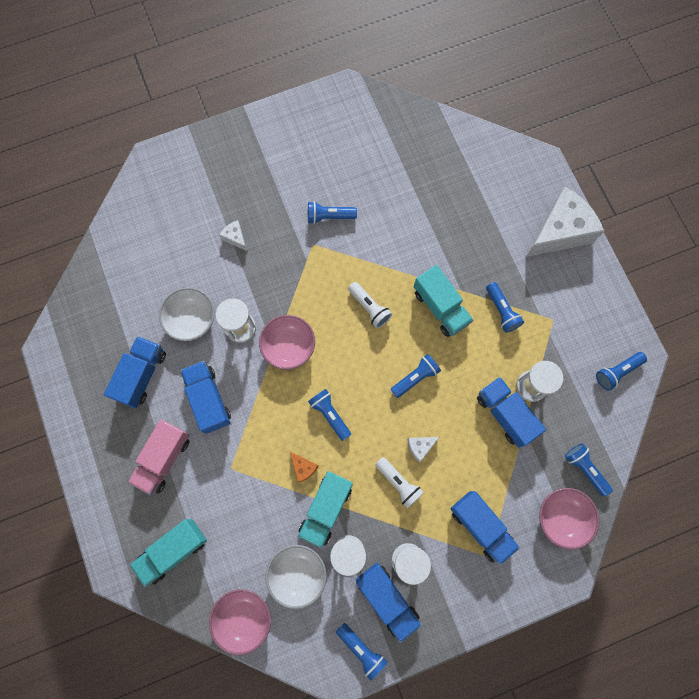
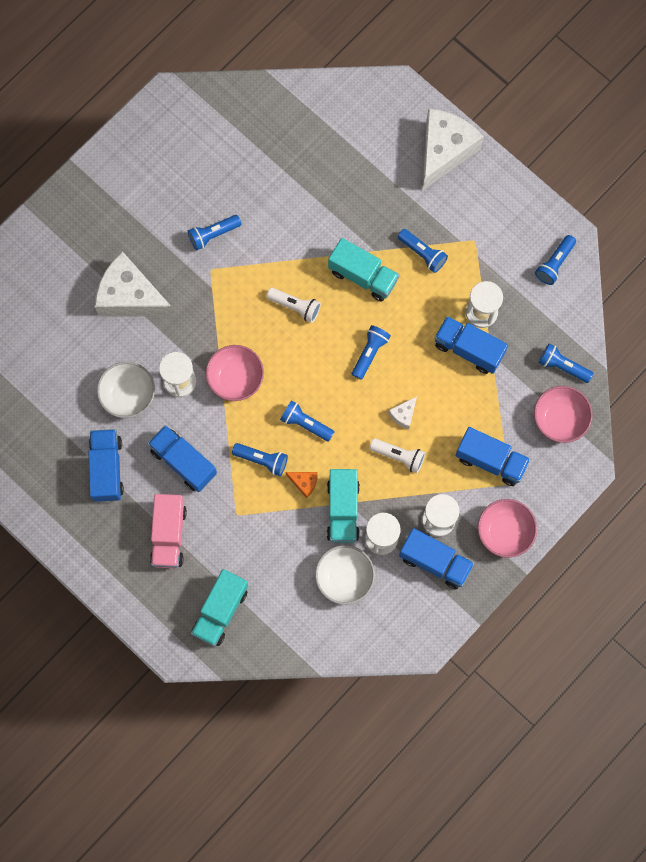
camera: 25 degrees left, 0 degrees up
(235, 238) = (130, 296): white cheese -> white cheese, size x2.42
(243, 617) = (314, 637): pink bowl -> pink bowl (505, 532)
(361, 649) = (432, 614): blue flashlight -> blue flashlight (262, 460)

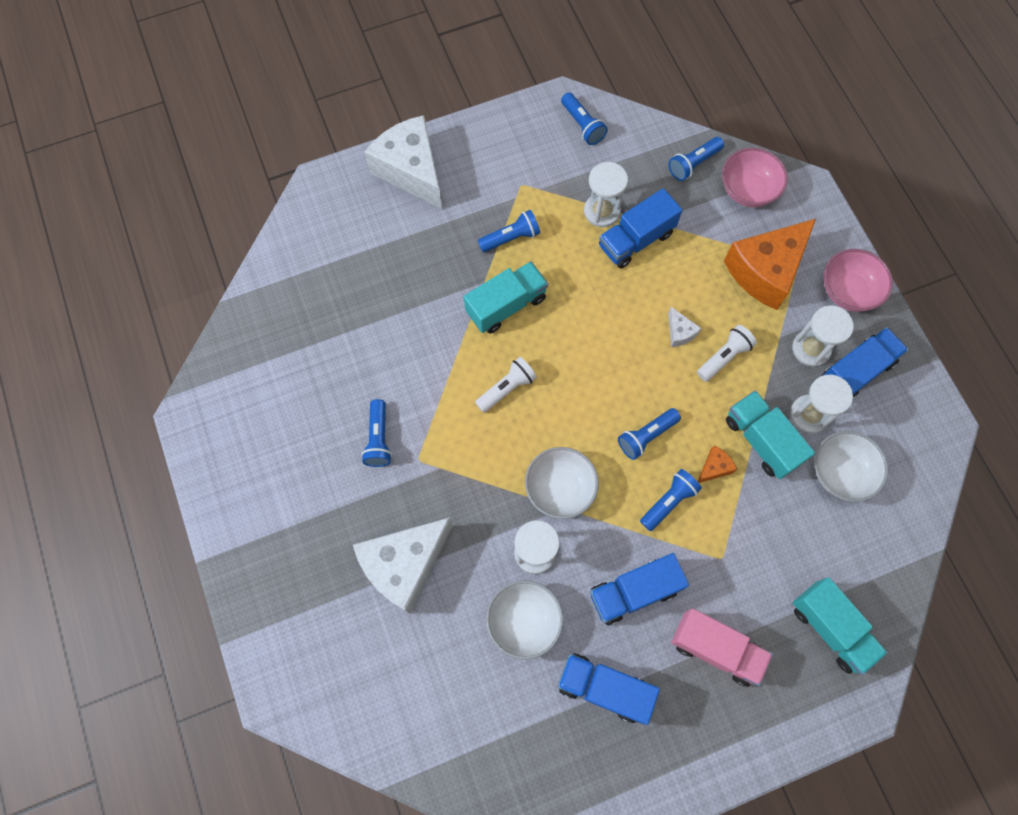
camera: 65 degrees left, 5 degrees down
(235, 378) = (560, 488): pink bowl -> white bowl
(343, 510) = (761, 440): turquoise truck -> turquoise truck turned 150 degrees counterclockwise
(369, 353) = (596, 336): blue flashlight -> none
(491, 460) = (765, 271): blue truck -> orange cheese

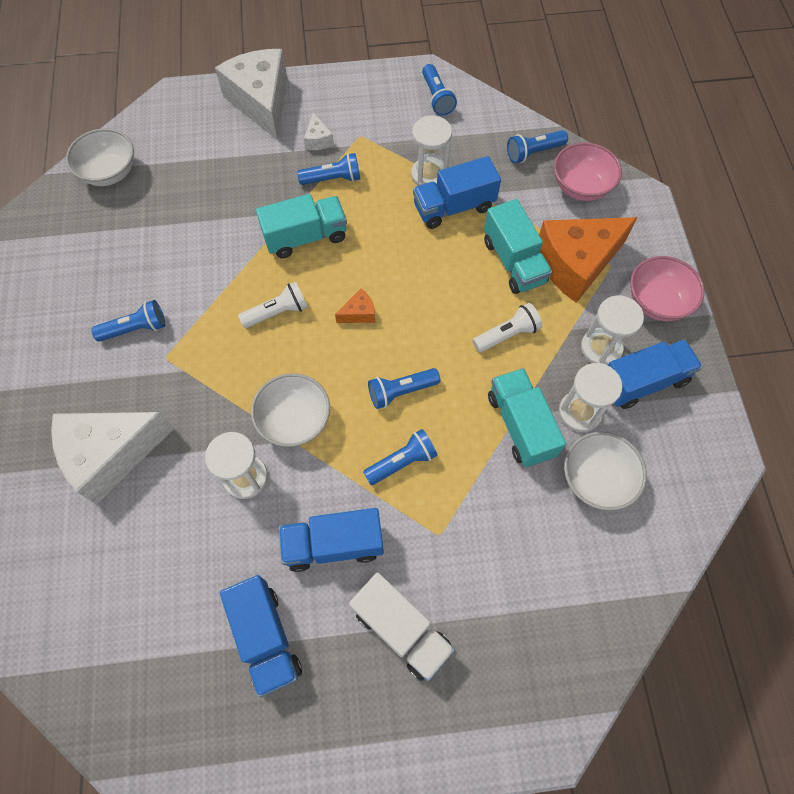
camera: 15 degrees right, 5 degrees down
(378, 439) = (135, 329): blue flashlight -> blue flashlight turned 120 degrees counterclockwise
(524, 621) = (208, 543): white bowl -> white bowl (110, 172)
(604, 688) = (266, 638): blue truck -> blue truck turned 150 degrees counterclockwise
(679, 332) = (469, 301): white cheese -> white cheese (318, 140)
(714, 468) = (461, 440): orange cheese -> orange cheese (359, 313)
(716, 649) = (401, 629): pink truck -> white truck
(831, 628) = (536, 643): turquoise truck -> turquoise truck (513, 261)

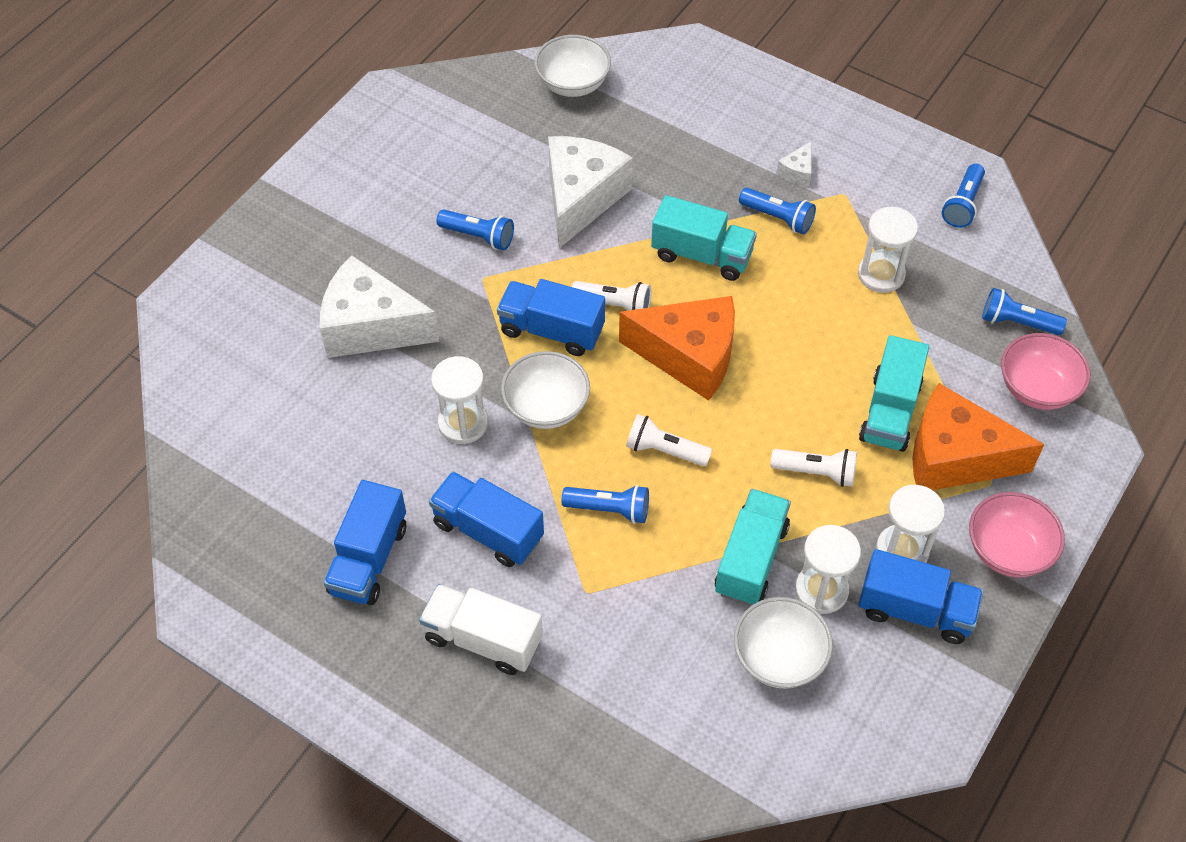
camera: 40 degrees right, 10 degrees down
(262, 102) = (773, 102): white cheese -> white cheese (581, 198)
(359, 313) = (689, 356): orange cheese -> orange cheese, size x2.42
(401, 391) = (665, 450): blue flashlight -> white flashlight
(401, 629) = (483, 639): white truck -> white truck turned 120 degrees clockwise
(454, 207) = (877, 321): blue truck -> blue truck (551, 330)

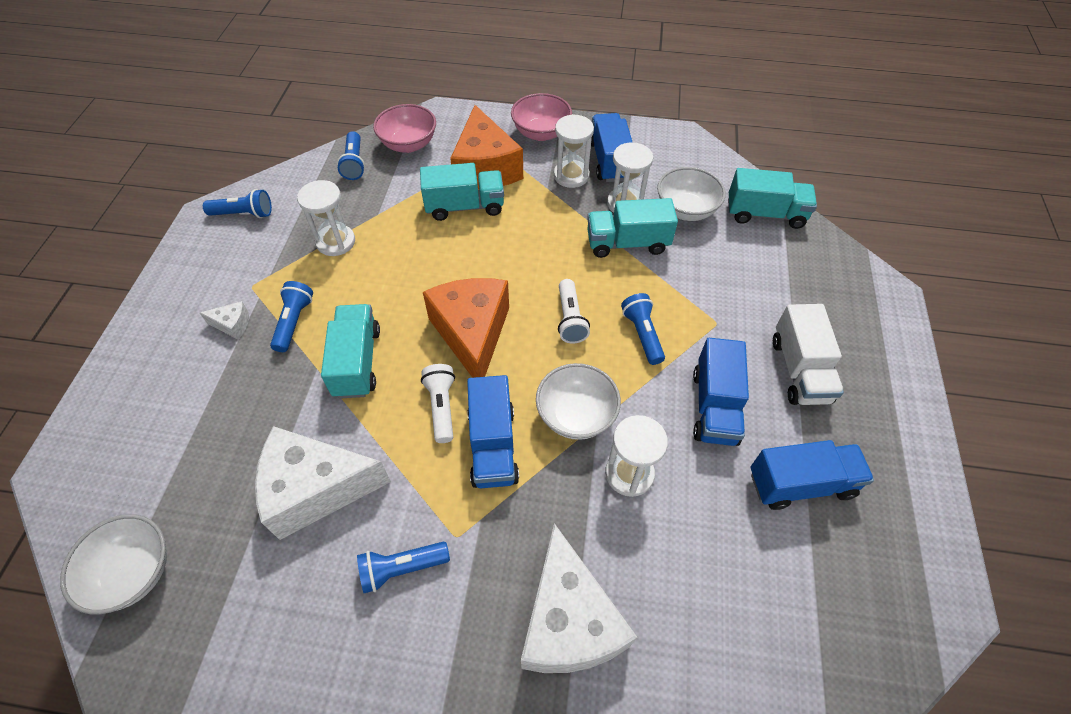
camera: 115 degrees left, 0 degrees up
(478, 236) = (402, 568): blue flashlight -> blue flashlight turned 105 degrees counterclockwise
(728, 755) = (765, 214): none -> turquoise truck
(816, 472) = (537, 230): white flashlight -> none

